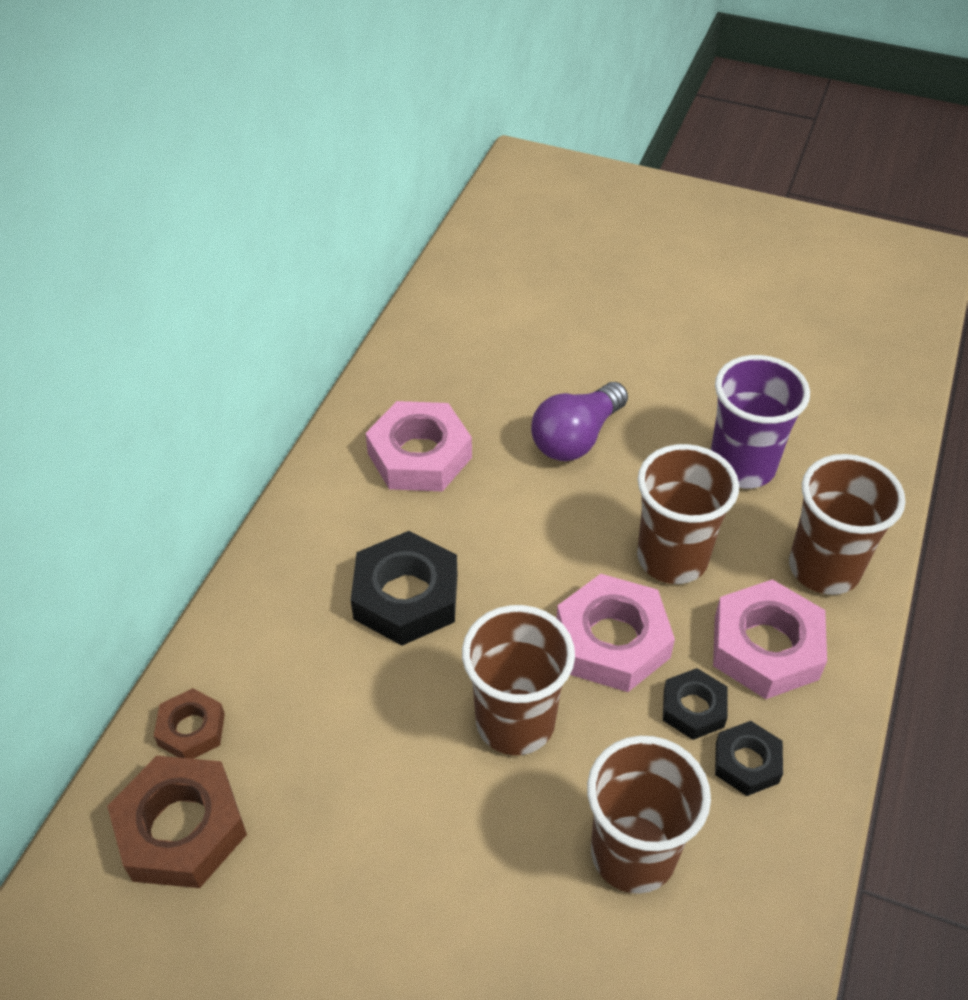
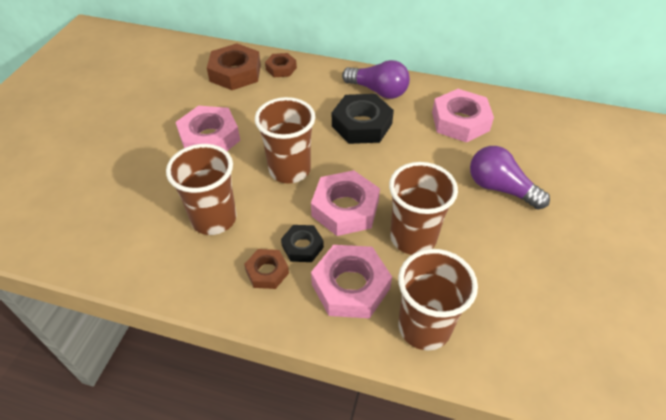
camera: 85 degrees right, 0 degrees up
(312, 559) = (378, 91): none -> purple light bulb
(405, 875) = (209, 138): none -> pink nut
(742, 466) = (507, 280): purple cup -> none
(747, 762) = (267, 272): black nut -> brown nut

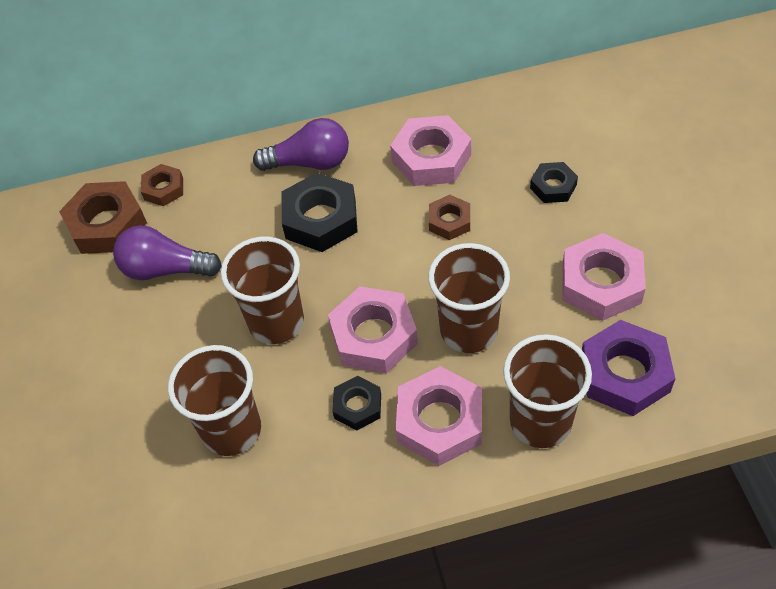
camera: 25 degrees left, 5 degrees up
(209, 138) = (145, 332): pink nut -> pink nut (601, 283)
(267, 272) = (339, 456): brown nut -> brown nut (449, 221)
(500, 188) = (523, 222): purple light bulb -> purple light bulb (165, 269)
(514, 328) = (624, 374): none -> purple nut
(537, 175) = (553, 186): none -> black nut

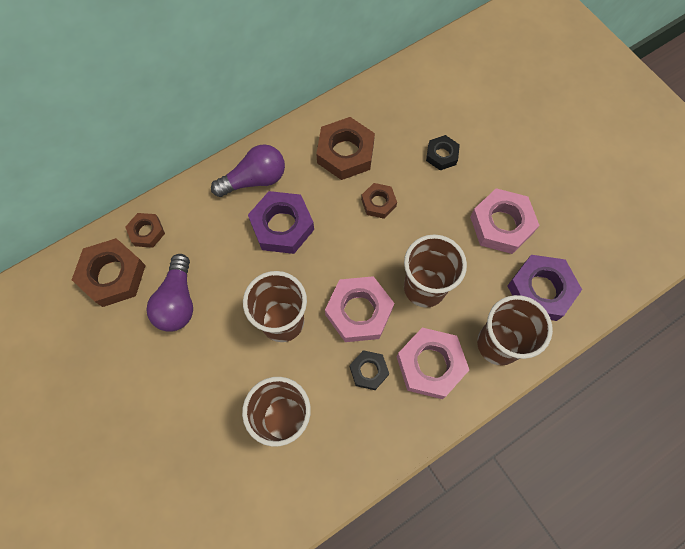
camera: 25 degrees left, 15 degrees up
(165, 269) = (178, 301): purple light bulb -> purple light bulb turned 75 degrees counterclockwise
(321, 219) = (282, 226): black nut -> purple nut
(431, 158) = (345, 153): pink nut -> brown nut

